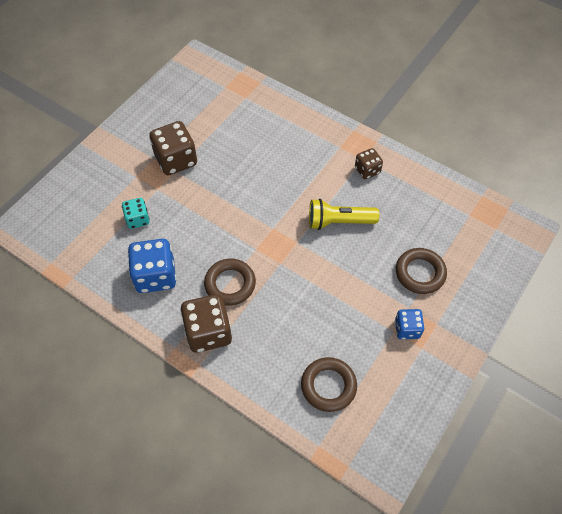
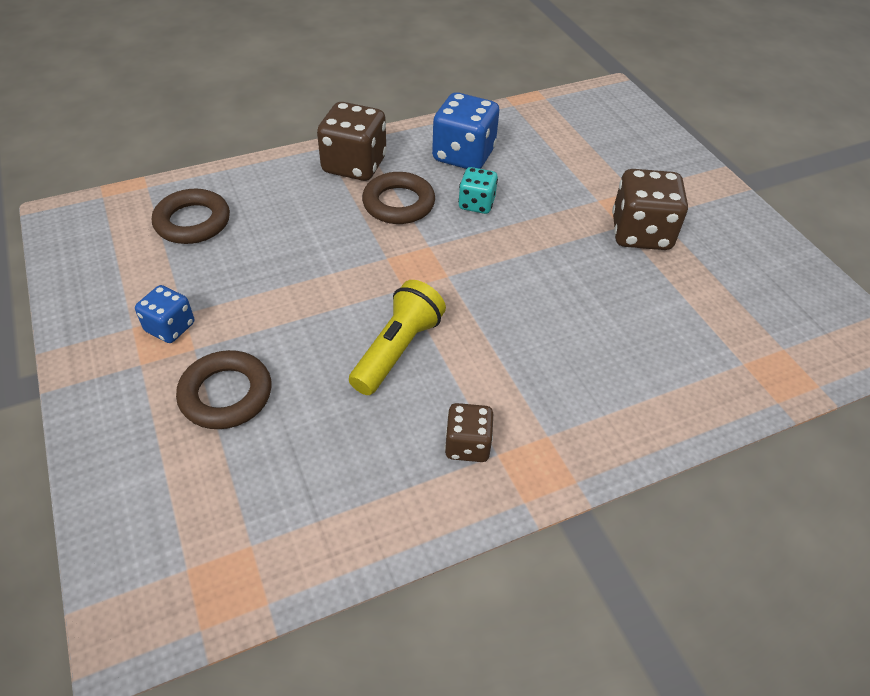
camera: 120 degrees right, 10 degrees down
(138, 219) = (559, 169): turquoise dice -> turquoise dice (476, 204)

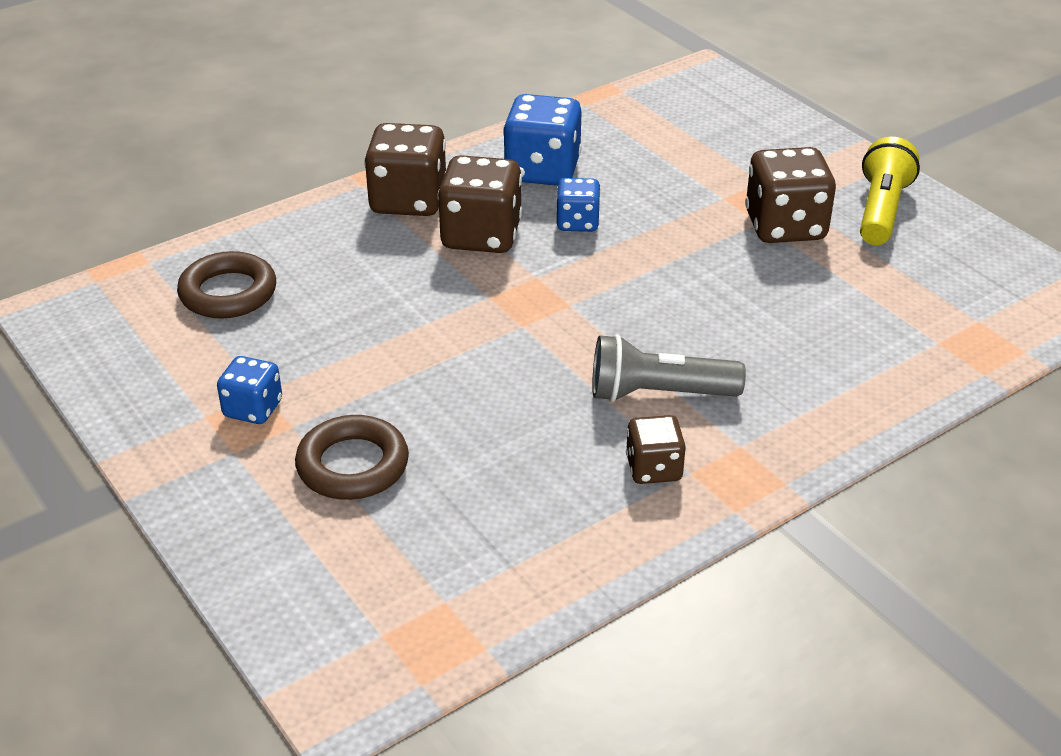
camera: 10 degrees left, 10 degrees down
(397, 350) = (538, 389): yellow flashlight -> yellow flashlight (881, 210)
(398, 203) = (481, 236): brown ring -> brown dice
(476, 204) = (577, 223): turquoise dice -> blue dice
(493, 372) = (658, 394): none -> grey flashlight

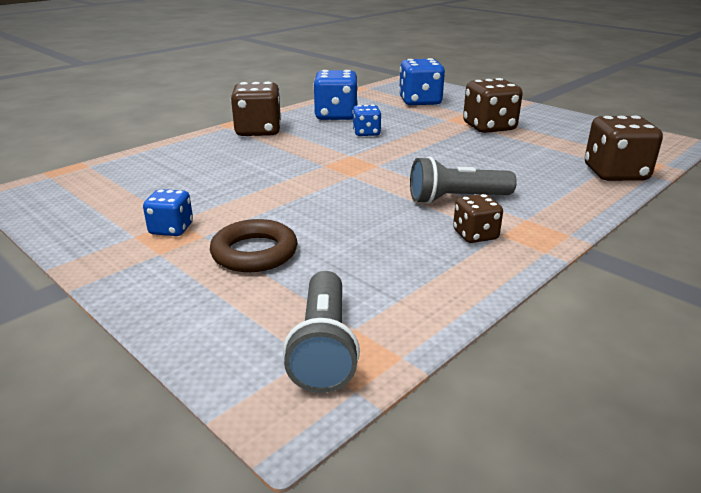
camera: 10 degrees left, 10 degrees down
(228, 293) = (146, 175): brown ring -> none
(402, 623) = (324, 347): none -> grey flashlight
(481, 236) = (309, 141): brown dice -> brown dice (615, 173)
(697, 142) = (420, 102): none -> blue dice
(881, 210) = (538, 118): yellow flashlight -> none

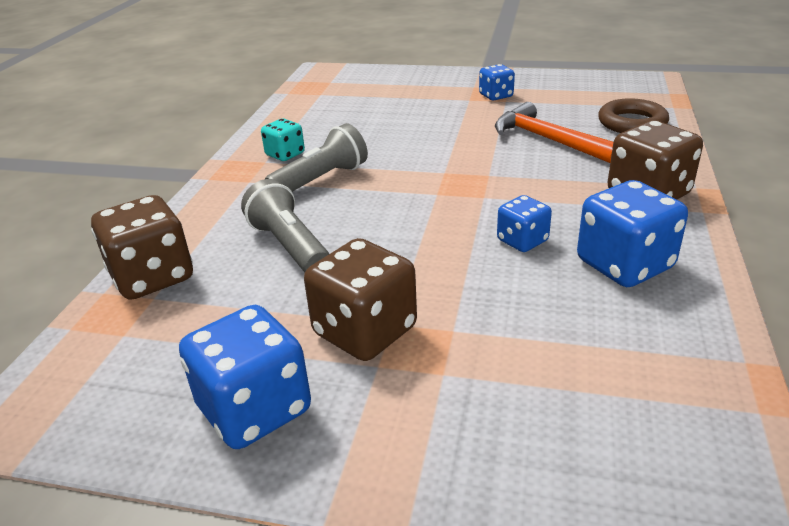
camera: 150 degrees right, 5 degrees up
(235, 173) = (548, 140): none -> orange hammer
(254, 252) = (420, 102): brown ring -> brown ring (632, 123)
(324, 347) = (327, 85): grey flashlight -> grey flashlight (289, 246)
(420, 102) = (568, 384): blue dice -> blue dice (254, 409)
(475, 235) = (285, 154): brown dice -> turquoise dice

